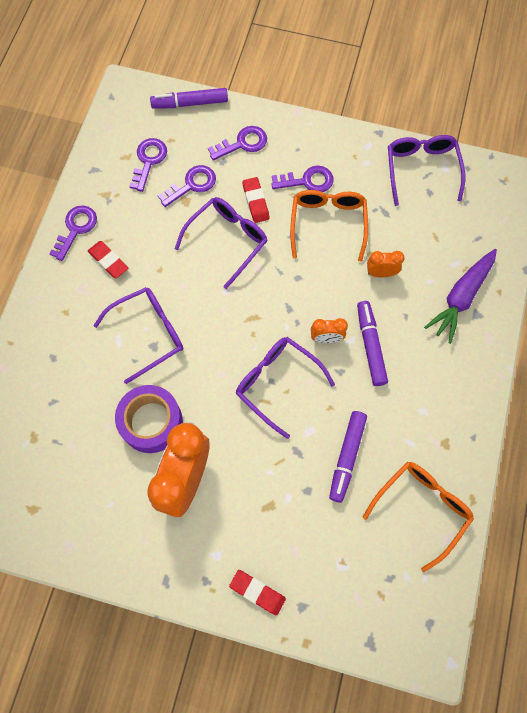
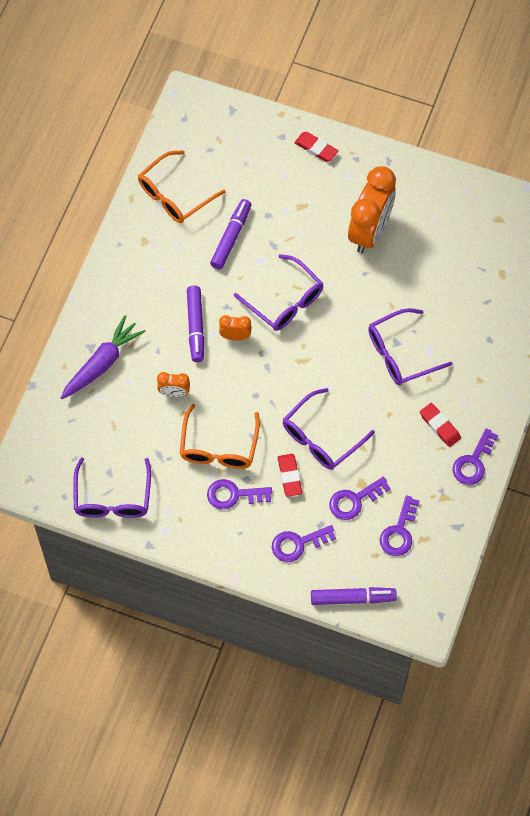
camera: 175 degrees left, 5 degrees down
(151, 422) = (399, 278): purple tape -> none

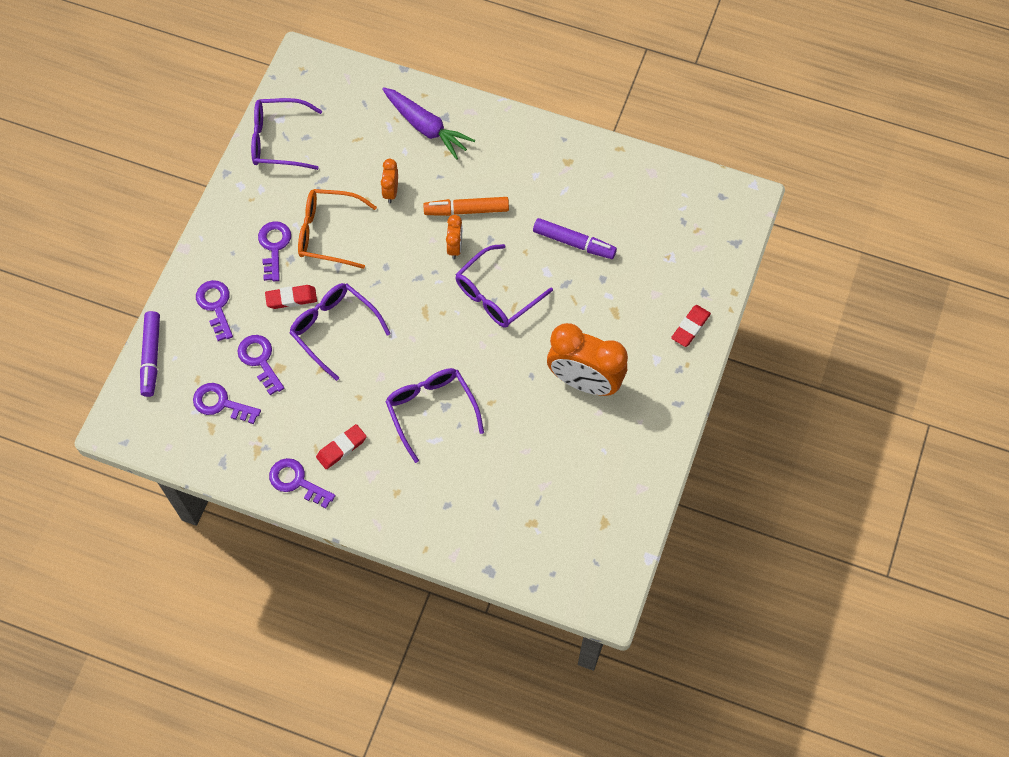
camera: 90 degrees right, 0 degrees up
(175, 195) = (624, 188): orange glasses -> none
(196, 326) = (467, 210): purple marker -> orange marker

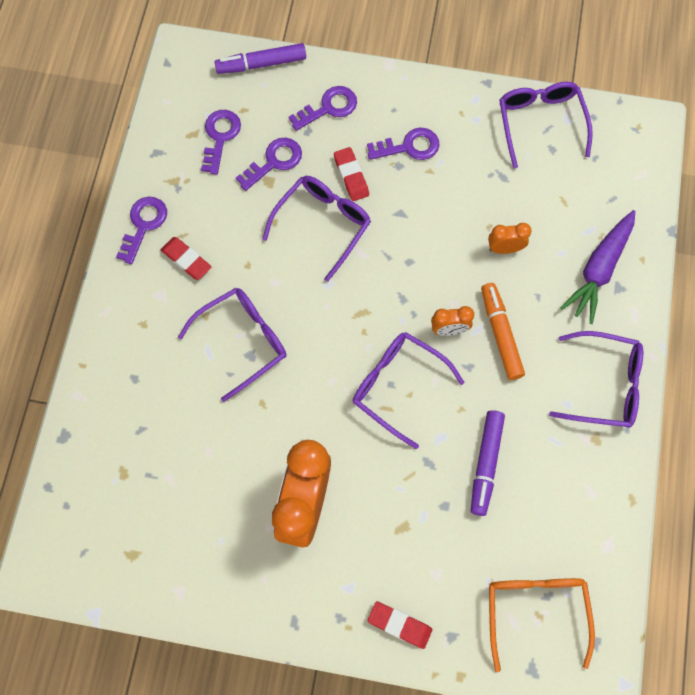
camera: 80 degrees right, 5 degrees up
(328, 233) = (438, 195): orange glasses -> orange glasses (535, 611)
(525, 146) = (604, 385): none -> purple glasses

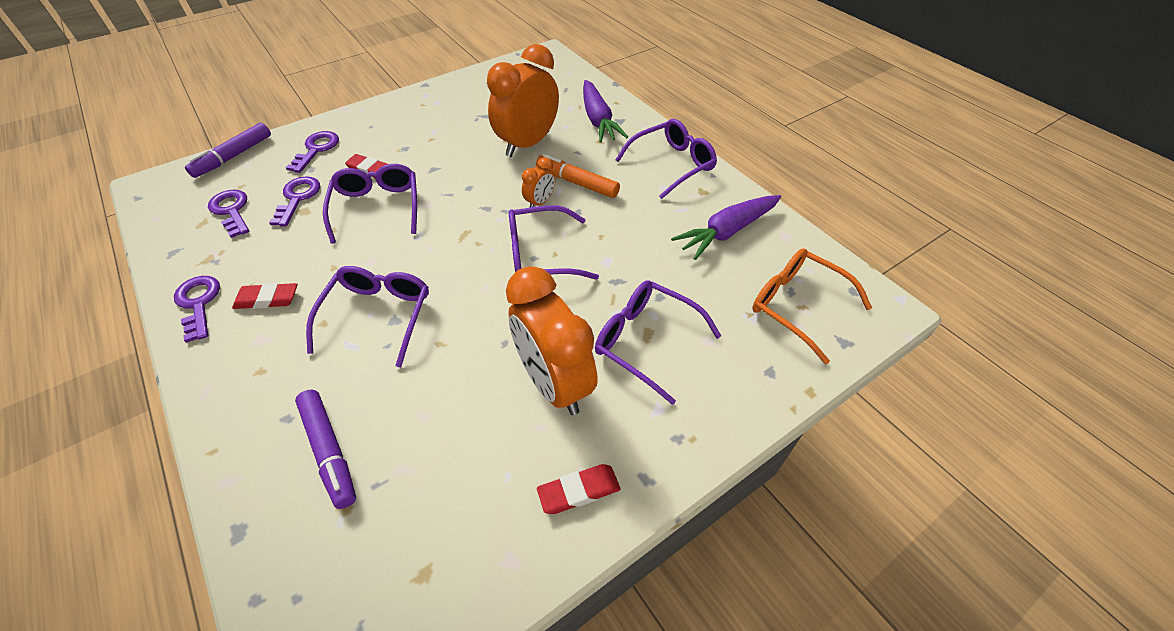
camera: 45 degrees left, 20 degrees down
(399, 625) = (726, 399): red eraser -> red eraser (579, 491)
(409, 147) = (402, 136): purple key -> none
(486, 464) = (655, 252): purple marker -> purple marker (329, 451)
(504, 248) = (528, 144): orange clock -> orange clock, size x2.19
(540, 123) = (481, 83): purple glasses -> purple glasses (646, 341)
(565, 498) = (727, 232): none -> purple carrot

